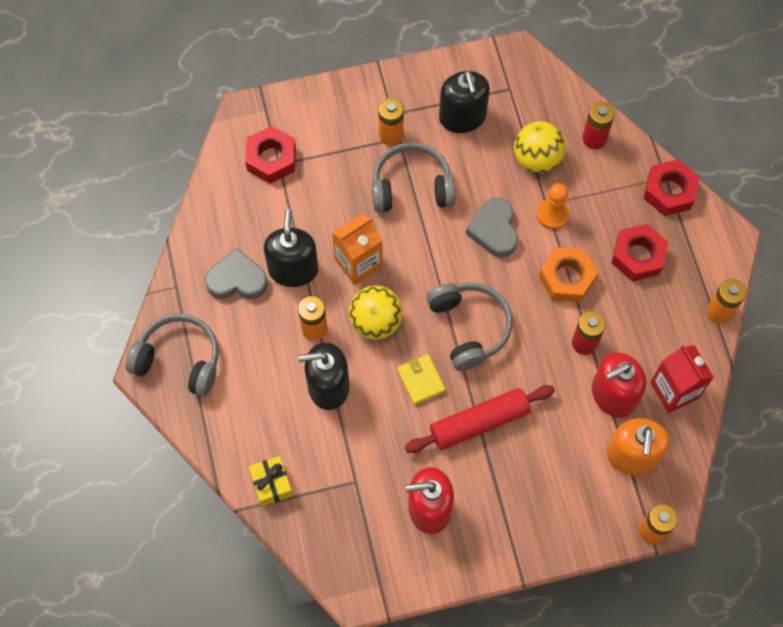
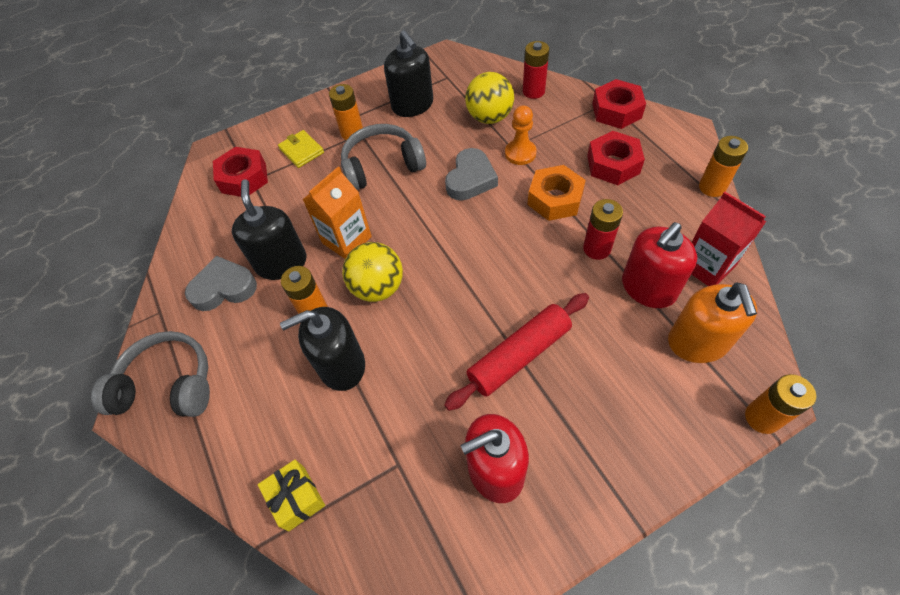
camera: 10 degrees left, 10 degrees down
(421, 380) = (441, 330): yellow wallet -> yellow wallet (301, 151)
(469, 327) = (475, 267): grey headphones -> none
(494, 230) = (470, 179): grey heart -> grey heart turned 135 degrees counterclockwise

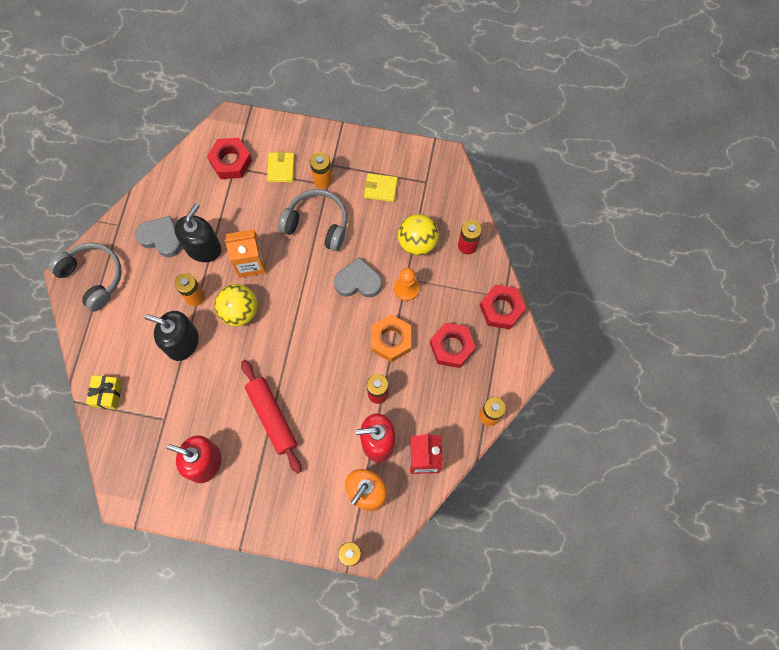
camera: 35 degrees right, 15 degrees up
(412, 105) = (380, 188): black soap dispenser -> yellow wallet
(470, 179) = (358, 281): grey heart -> grey heart turned 150 degrees counterclockwise
(519, 356) = (272, 417): red rolling pin -> red rolling pin turned 60 degrees clockwise

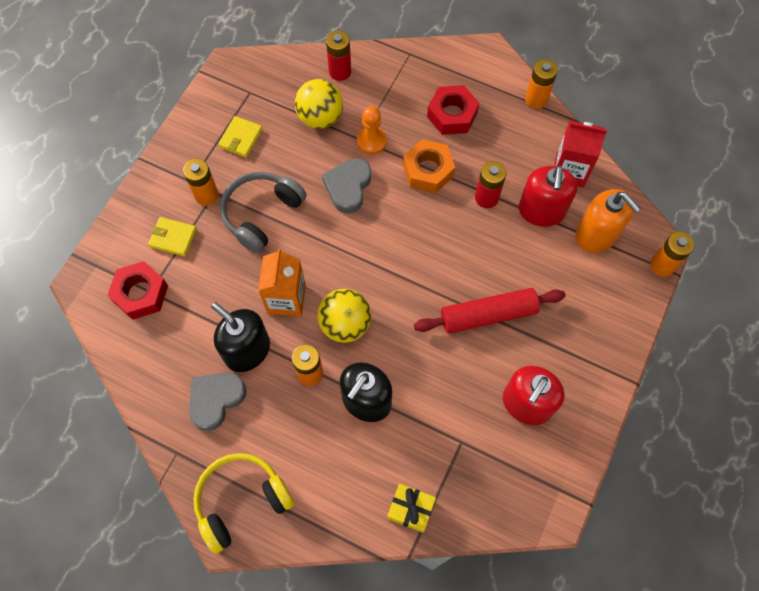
camera: 75 degrees left, 5 degrees down
(93, 277) = (241, 501): grey headphones -> yellow headphones
(501, 309) = (422, 59): red nut -> none

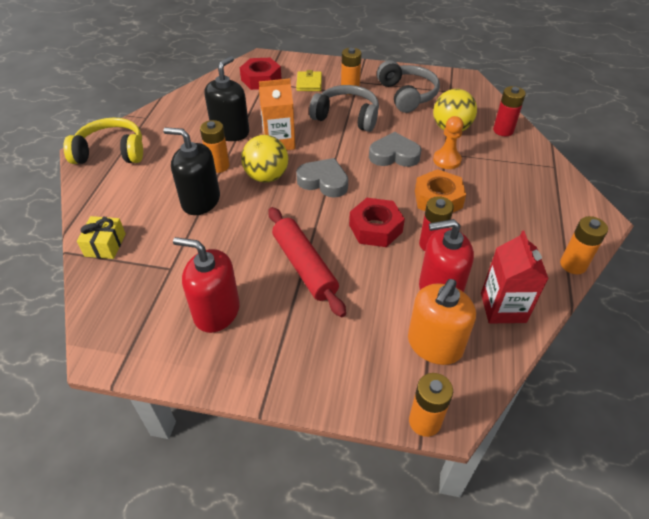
camera: 75 degrees right, 20 degrees down
(216, 400) = (188, 126): grey heart -> grey heart (323, 181)
(241, 138) = (407, 95): yellow wallet -> grey headphones
(241, 501) = (111, 152): yellow headphones -> yellow headphones turned 45 degrees counterclockwise
(452, 115) = (508, 205): red nut -> red nut (375, 228)

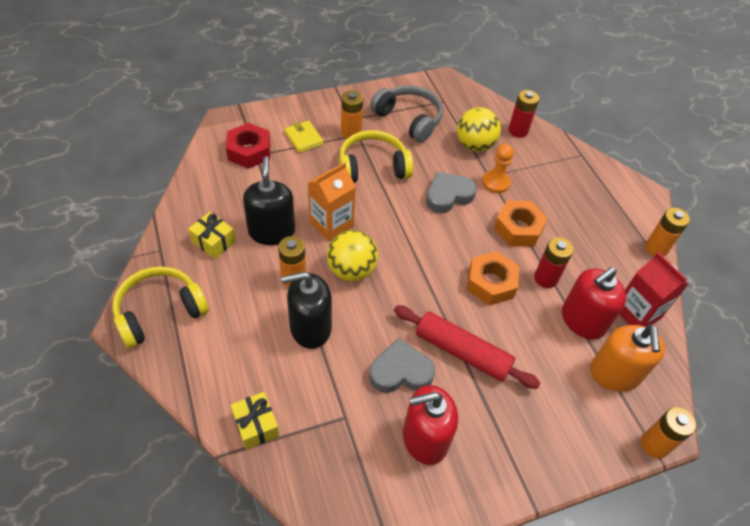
camera: 35 degrees left, 5 degrees up
(184, 124) = (213, 242): none -> yellow gift
(323, 181) = (409, 252): grey heart -> grey heart (400, 371)
(346, 117) = (372, 167): grey headphones -> yellow headphones
(375, 228) = (490, 283): red nut -> orange nut

